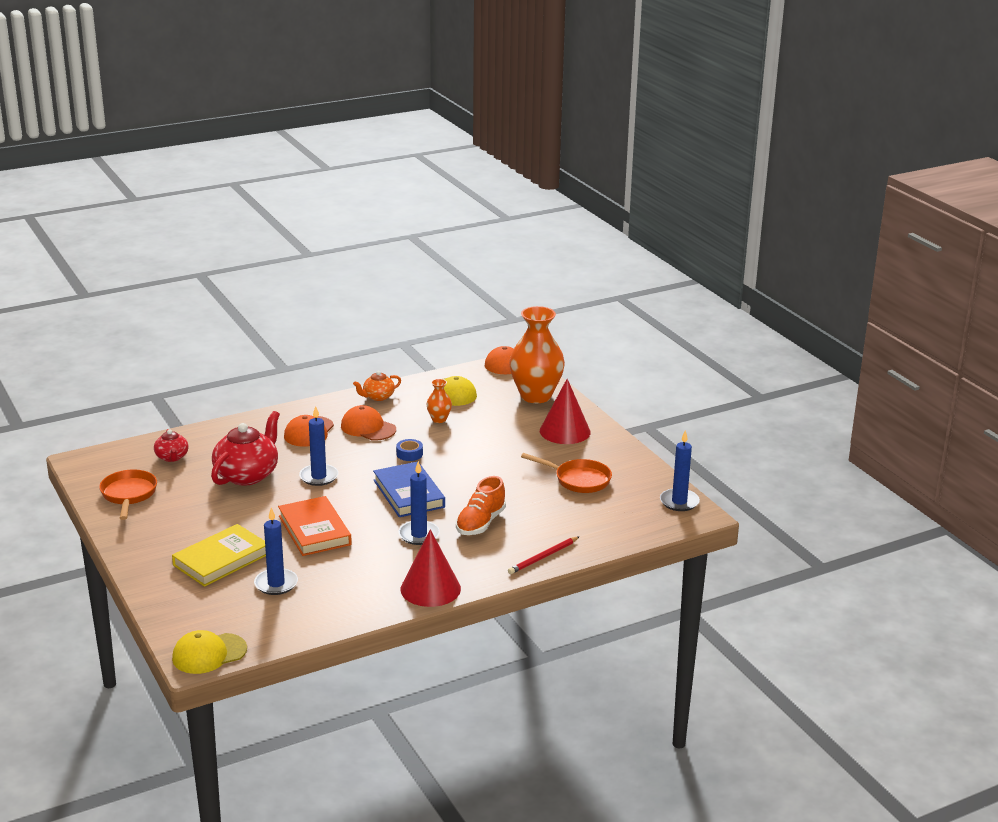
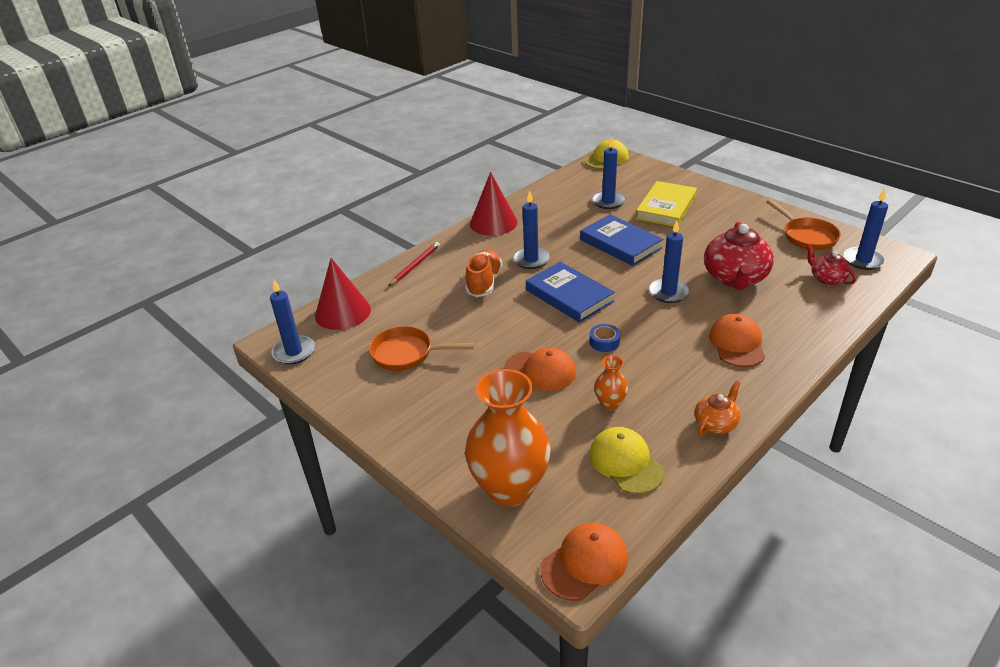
camera: 165 degrees right, 10 degrees up
(117, 464) = (863, 260): none -> blue candle
(314, 530) = (620, 244): orange book -> blue book
(368, 428) = (680, 367): orange cap -> orange cap (540, 371)
(565, 431) = (445, 425): red cone -> red cone (343, 312)

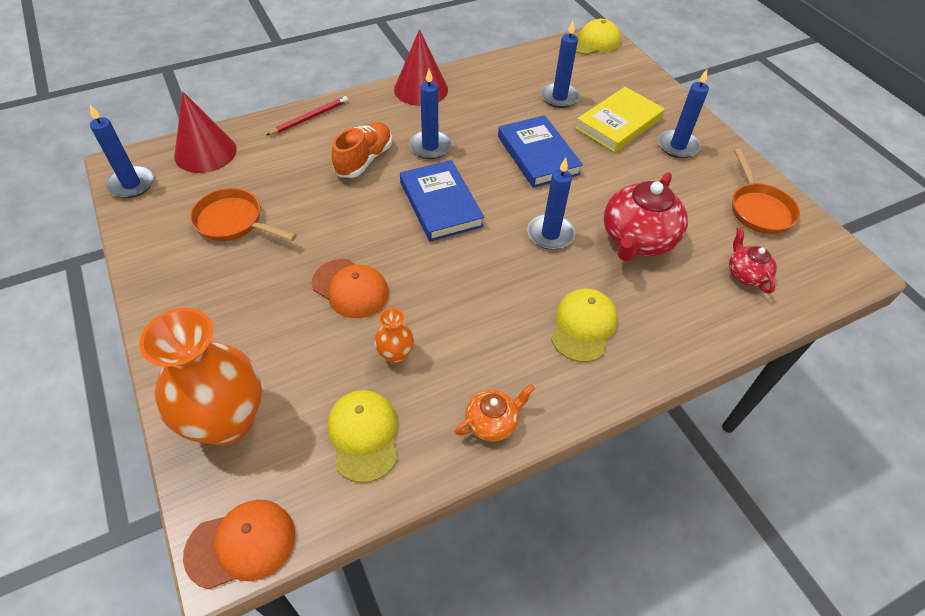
camera: 15 degrees right, 15 degrees up
(604, 342) = (440, 275): blue tape -> none
(737, 344) = (583, 326): orange cap -> yellow cap
(863, 260) = (807, 263): blue candle -> blue candle (678, 146)

